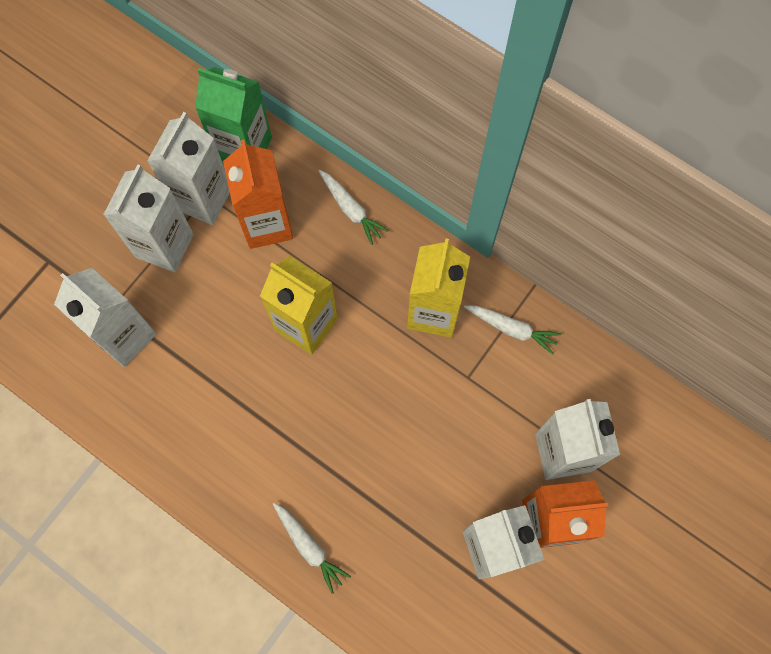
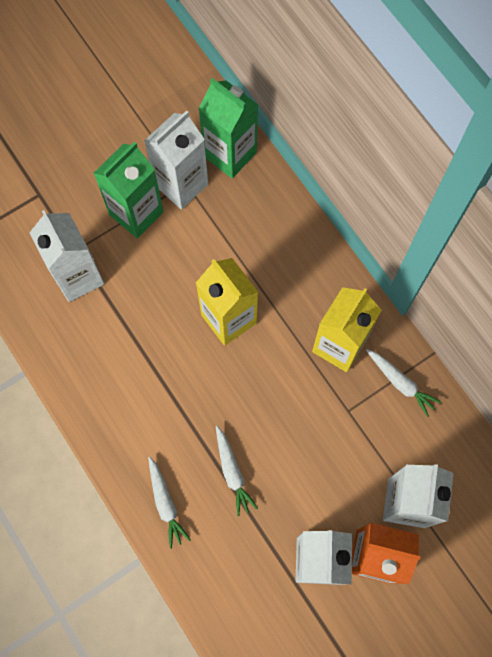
camera: 20 degrees right, 0 degrees up
(164, 245) = (136, 213): white carton -> green carton
(267, 224) = (226, 224): orange carton -> none
(351, 209) = (301, 235): white carrot -> white carrot (232, 472)

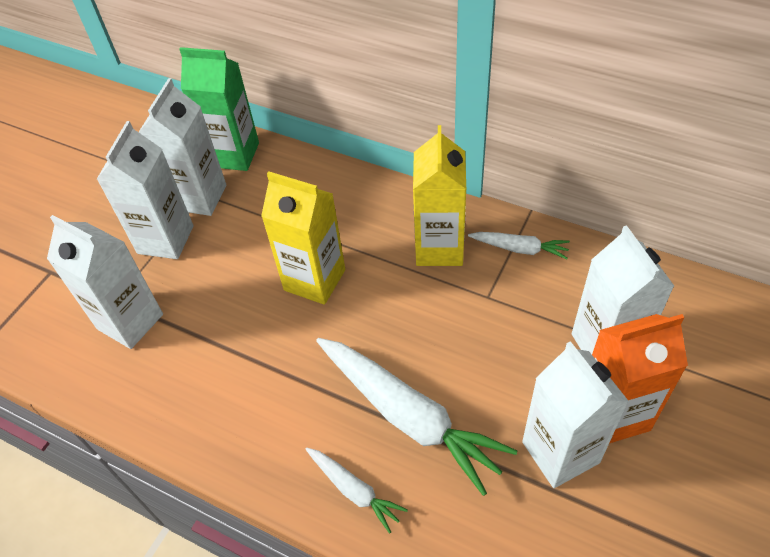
camera: 25 degrees left, 20 degrees down
(136, 213) = (165, 239): green carton -> white carton
(232, 472) = (409, 416): white carrot -> white carrot, size x2.02

